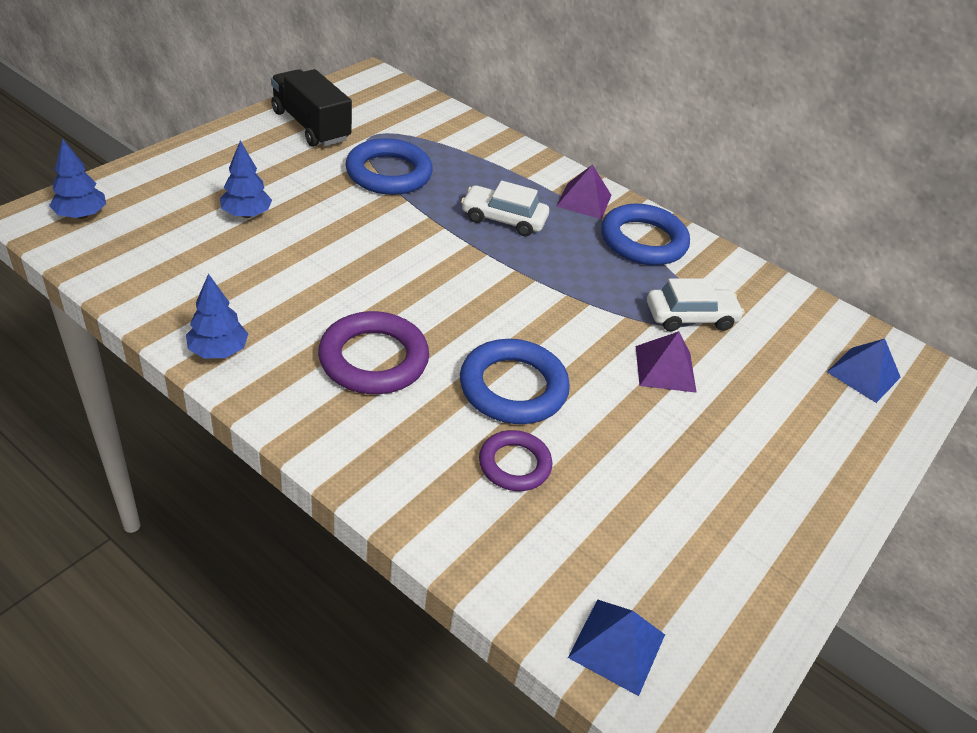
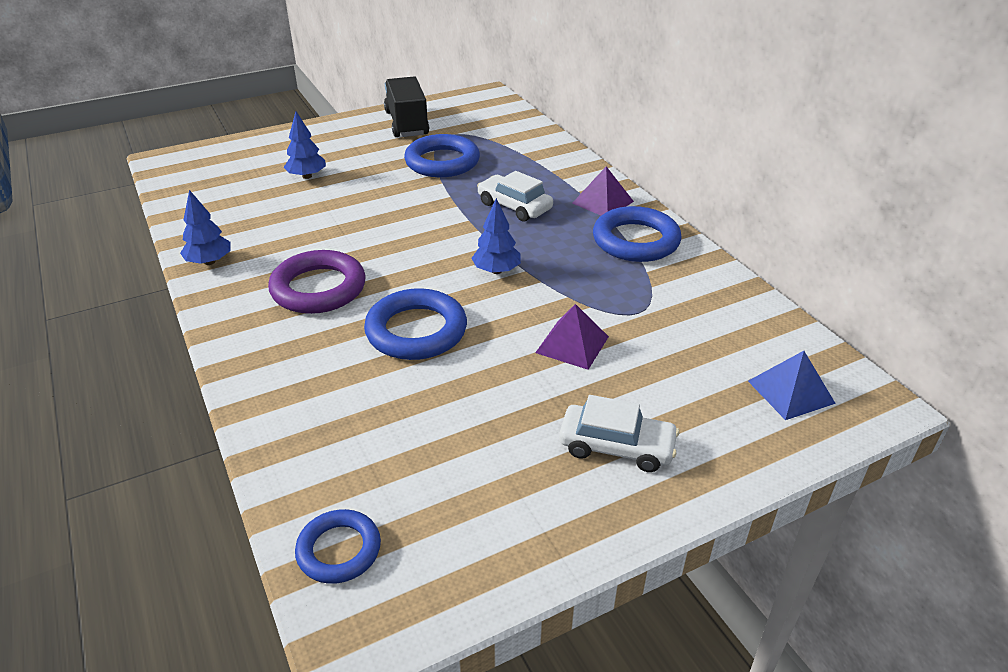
camera: 30 degrees right, 5 degrees down
(81, 215) = (192, 162): blue tree -> blue tree (496, 271)
(514, 464) = (368, 388): purple ring -> none
(617, 645) = (339, 550): blue pyramid -> blue ring
(690, 317) = (633, 308): white car -> white car (616, 446)

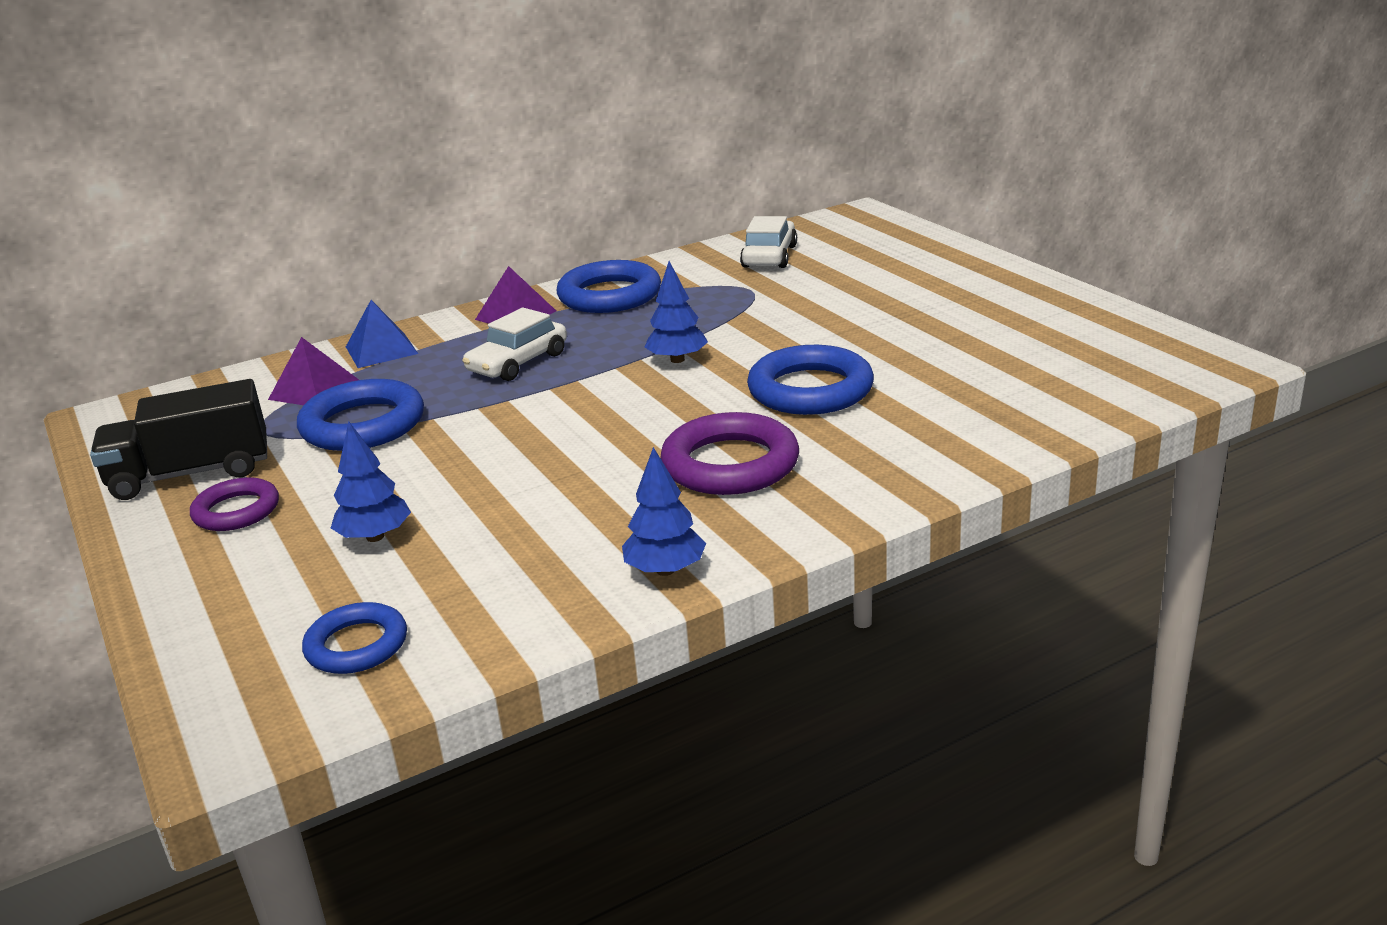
camera: 90 degrees left, 10 degrees down
(339, 550) = (1146, 382): blue ring -> blue ring (357, 645)
(358, 139) = (236, 511): none -> purple ring
(572, 344) = (813, 314): purple pyramid -> purple pyramid (314, 389)
(616, 446) = (954, 290): white car -> white car (769, 256)
(790, 392) = (855, 236): blue pyramid -> blue pyramid (381, 350)

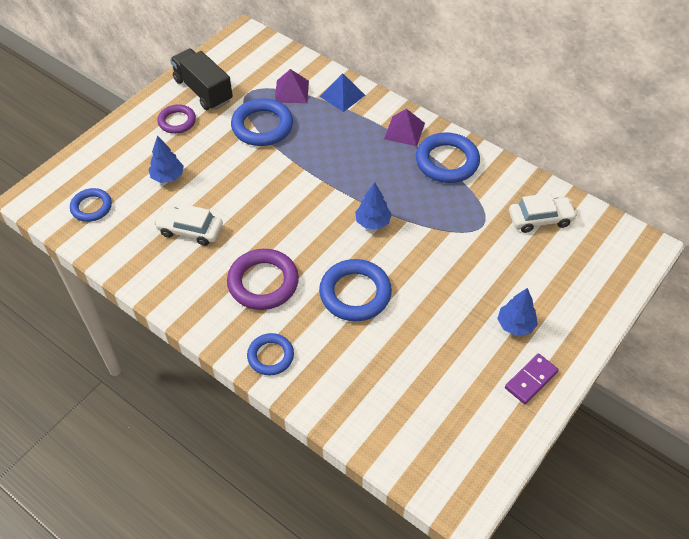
camera: 65 degrees right, 25 degrees up
(518, 363) = (346, 156): white car -> white car (190, 230)
(665, 570) = (164, 288): blue tree -> blue tree (515, 325)
(896, 475) = (270, 356): none -> blue ring
(1033, 297) = (531, 380): none -> purple domino

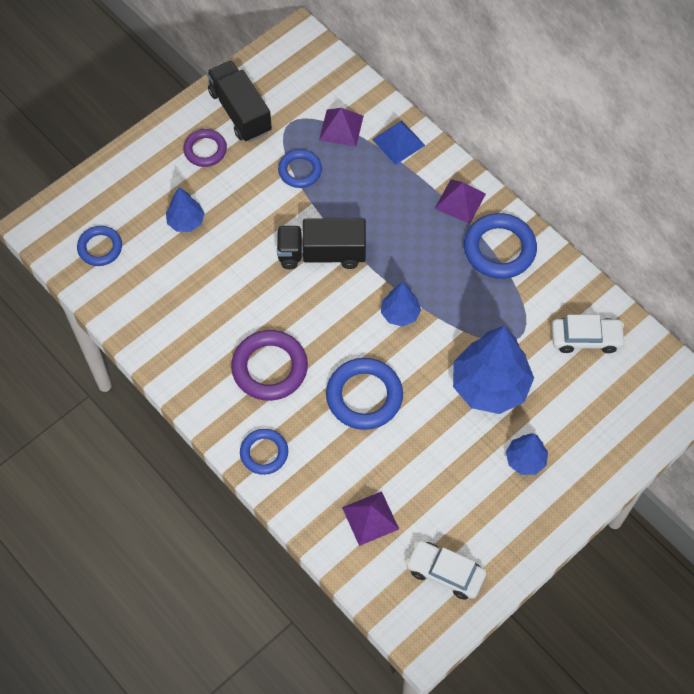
camera: 10 degrees right, 10 degrees up
(190, 230) = (202, 293): white car -> white car (445, 572)
(262, 126) = (300, 171): blue ring -> blue ring, size x0.62
(293, 185) = (321, 254): none -> black truck
(384, 398) = (370, 518): none -> purple pyramid
(467, 268) = (490, 386): none -> blue tree
(531, 380) = (525, 523): purple domino -> none

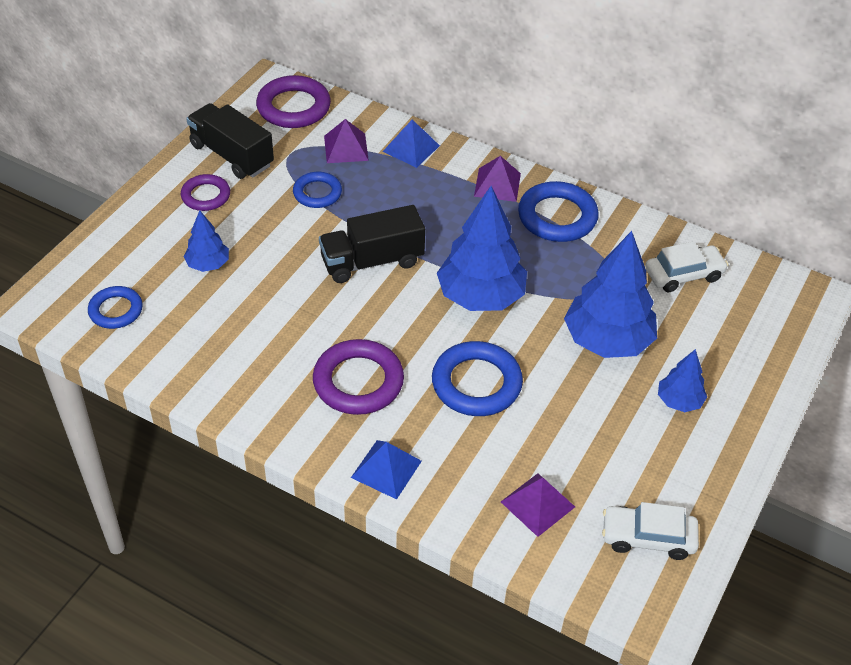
camera: 20 degrees left, 15 degrees down
(264, 453) = (386, 469): blue ring -> blue pyramid
(310, 71) = (293, 107): none -> purple ring
(400, 314) = (480, 297): blue tree -> blue tree, size x1.96

